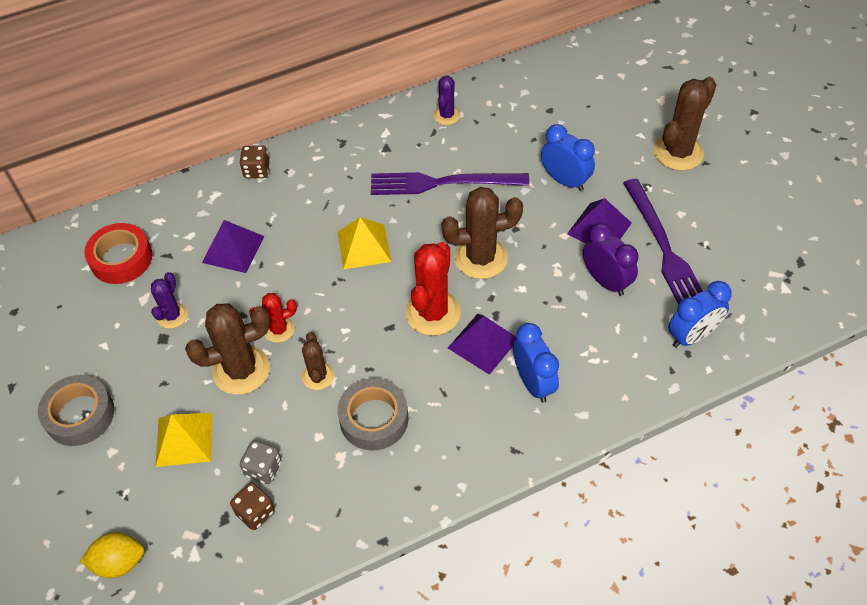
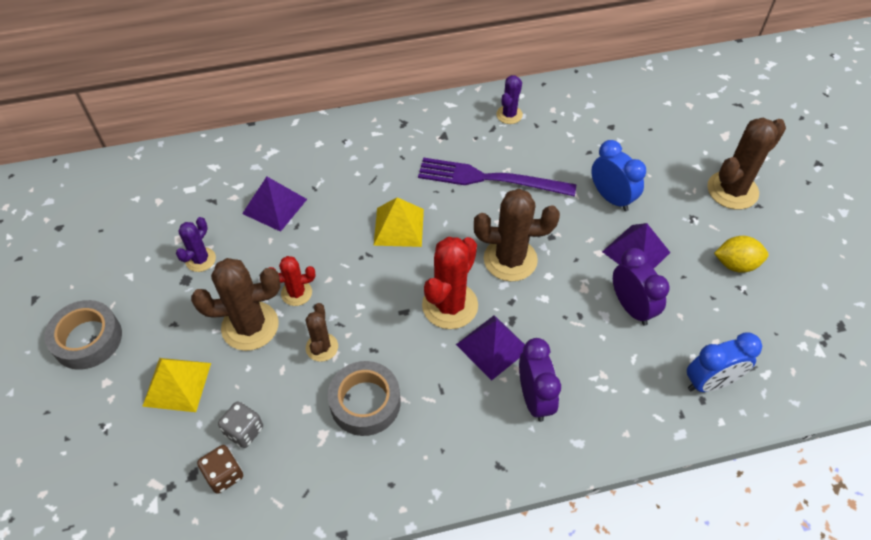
camera: 10 degrees right, 0 degrees up
(119, 562) = (79, 497): yellow lemon -> yellow lemon (735, 264)
(121, 259) = (169, 196): red tape -> none
(257, 170) = (316, 136): brown dice -> none
(533, 383) = (534, 398): blue clock -> purple clock
(664, 248) = (699, 285): purple fork -> none

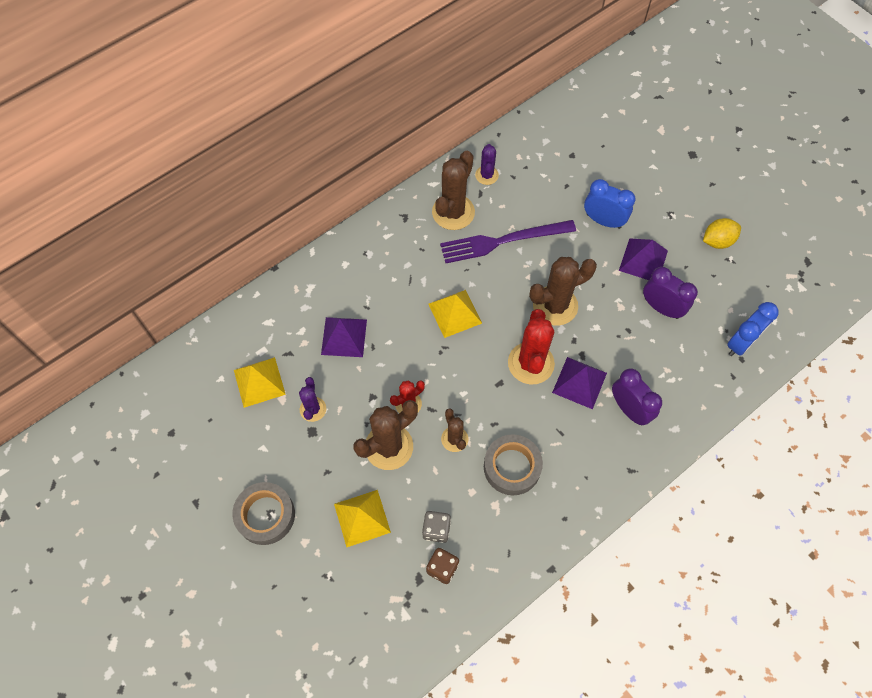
camera: 25 degrees left, 10 degrees up
(168, 215) = (259, 382): none -> yellow pyramid
(732, 190) = (688, 178): brown cactus -> brown cactus (453, 212)

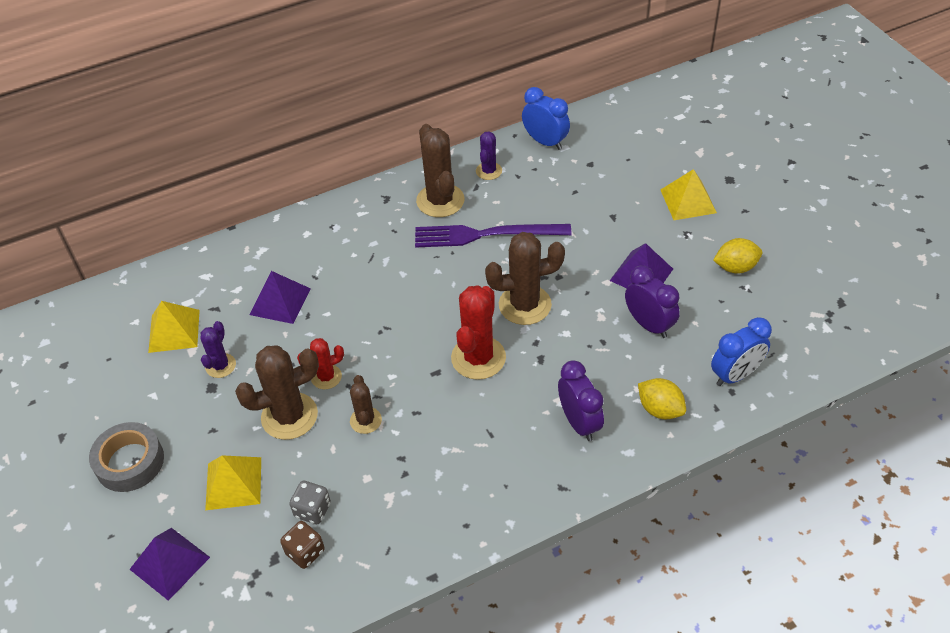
camera: 15 degrees right, 15 degrees down
(453, 212) = (440, 200): brown cactus -> brown cactus turned 60 degrees counterclockwise
(455, 313) = (409, 296): yellow pyramid -> yellow pyramid (688, 201)
(512, 467) = (421, 460): grey tape -> none
(579, 382) = (529, 386): purple pyramid -> purple pyramid (170, 563)
(603, 221) = (606, 230): blue clock -> blue clock (545, 142)
(690, 385) = (660, 409): none -> yellow lemon

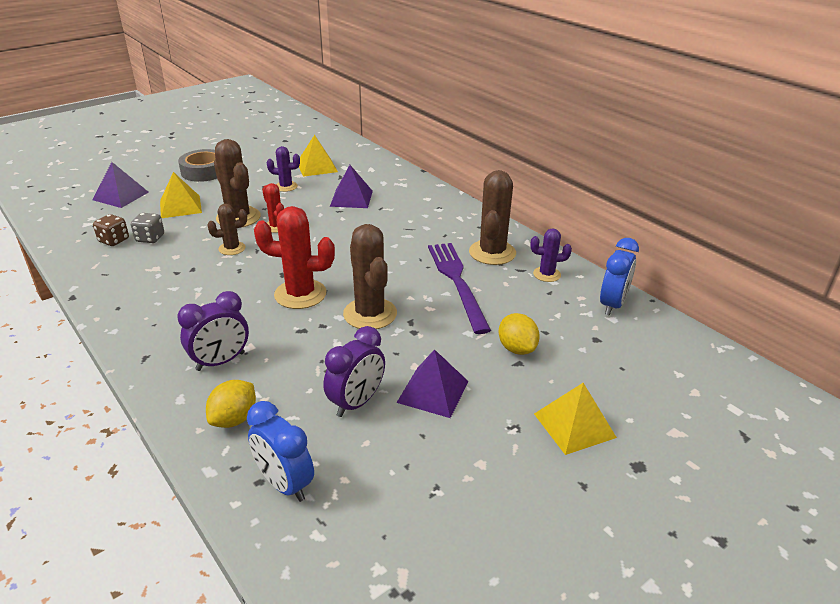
camera: 75 degrees right, 15 degrees down
(440, 200) = (492, 253): brown cactus -> brown cactus turned 45 degrees counterclockwise
(735, 267) = (469, 478): yellow lemon -> yellow lemon (517, 348)

